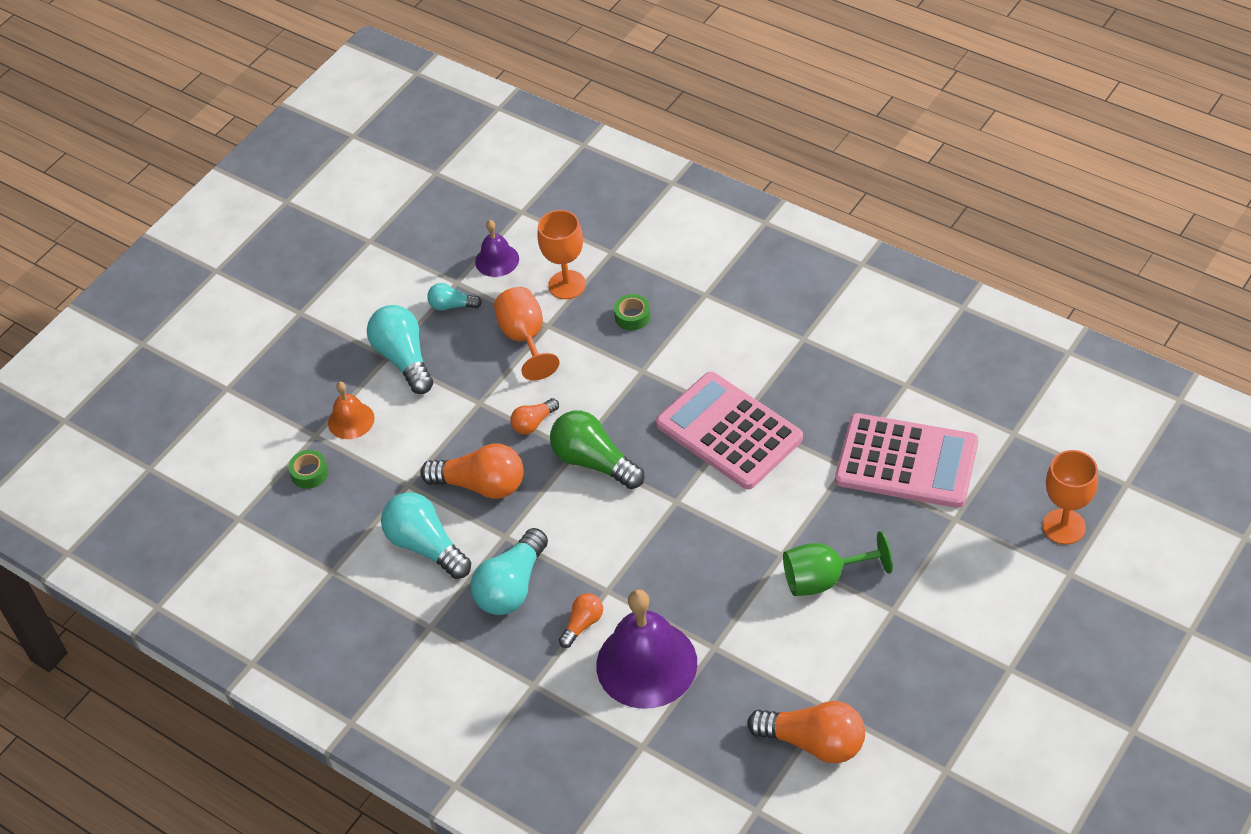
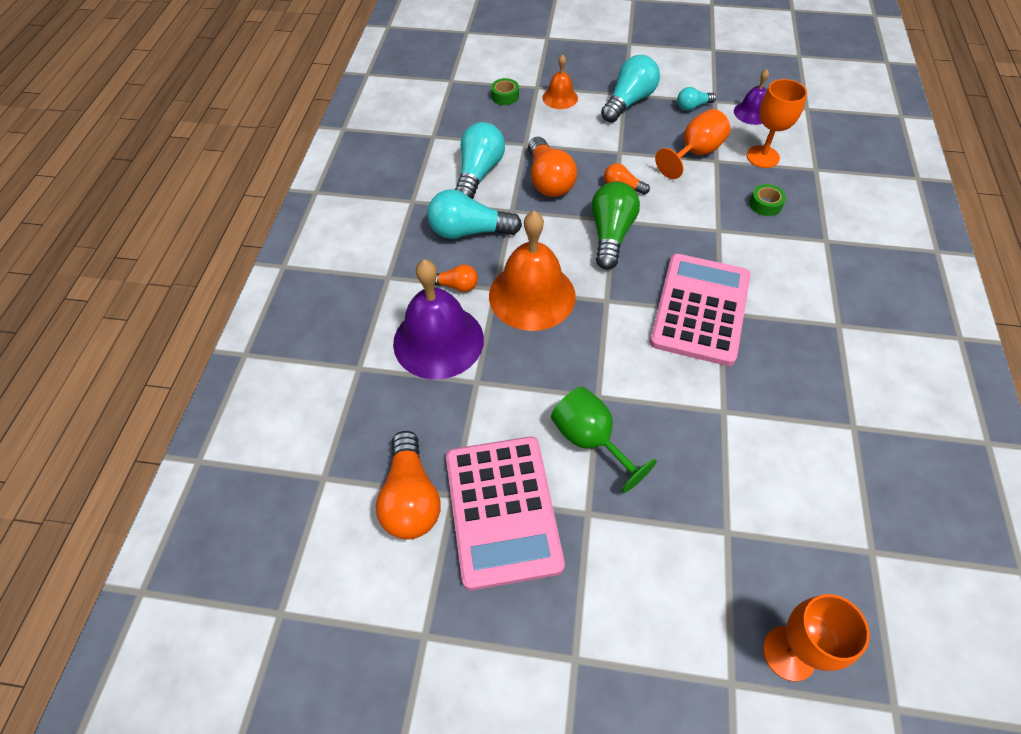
camera: 60 degrees right, 5 degrees up
(452, 305) = (692, 106): turquoise light bulb -> turquoise light bulb turned 90 degrees counterclockwise
(634, 562) = (532, 295): none -> orange bell
(906, 462) = (765, 461): pink calculator -> pink calculator (503, 510)

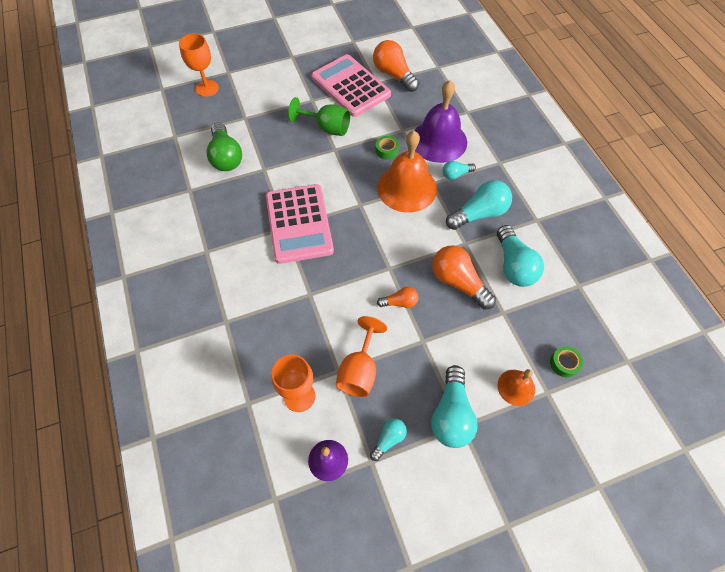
camera: 150 degrees right, 5 degrees up
(456, 285) = (456, 174): orange light bulb -> turquoise light bulb
(610, 235) = (384, 254): green light bulb -> green light bulb (226, 157)
(765, 204) = (281, 337): green tape -> green tape (386, 150)

